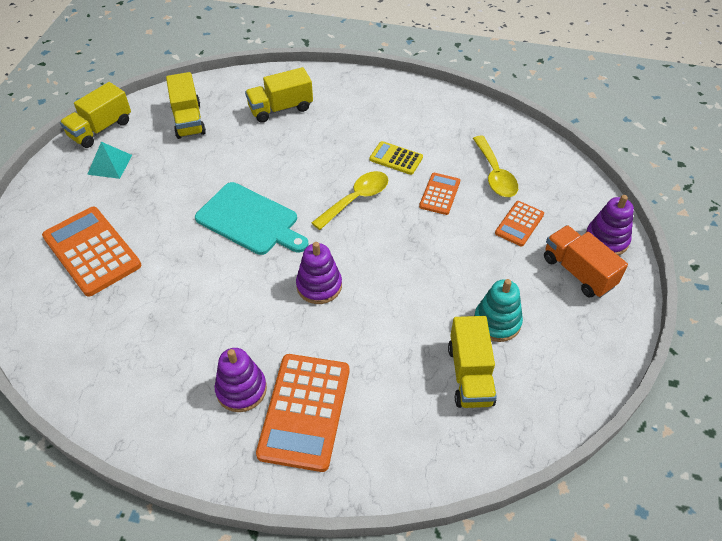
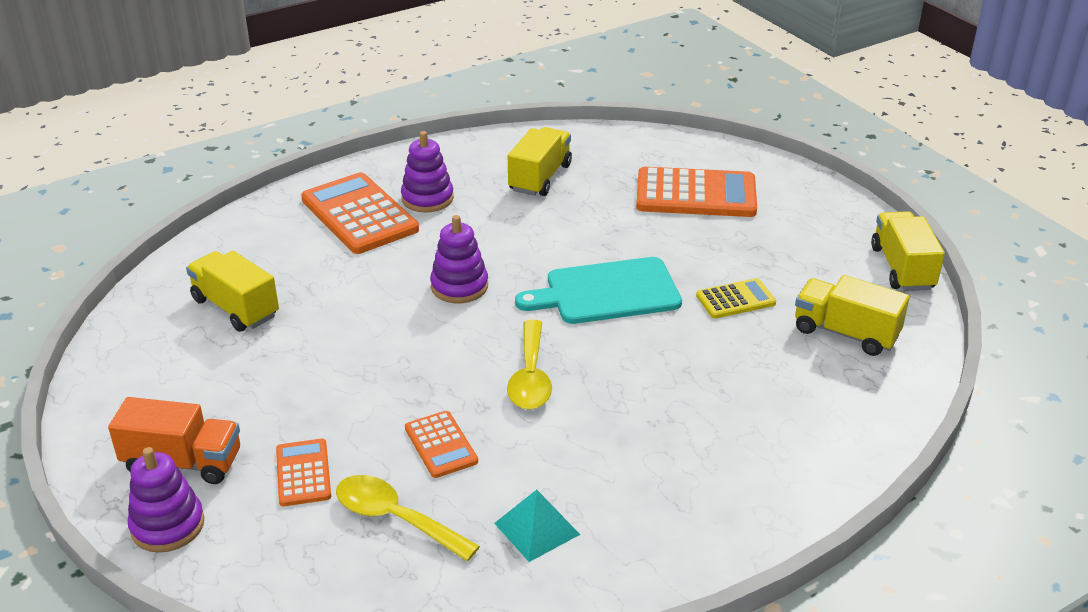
camera: 135 degrees right, 15 degrees down
(110, 164) = (822, 250): turquoise pyramid -> turquoise pyramid (536, 528)
(280, 108) = (780, 416): yellow truck -> yellow truck (540, 178)
(396, 158) = (548, 452): yellow calculator -> yellow calculator (735, 299)
(497, 322) = (244, 360): turquoise stacking toy -> none

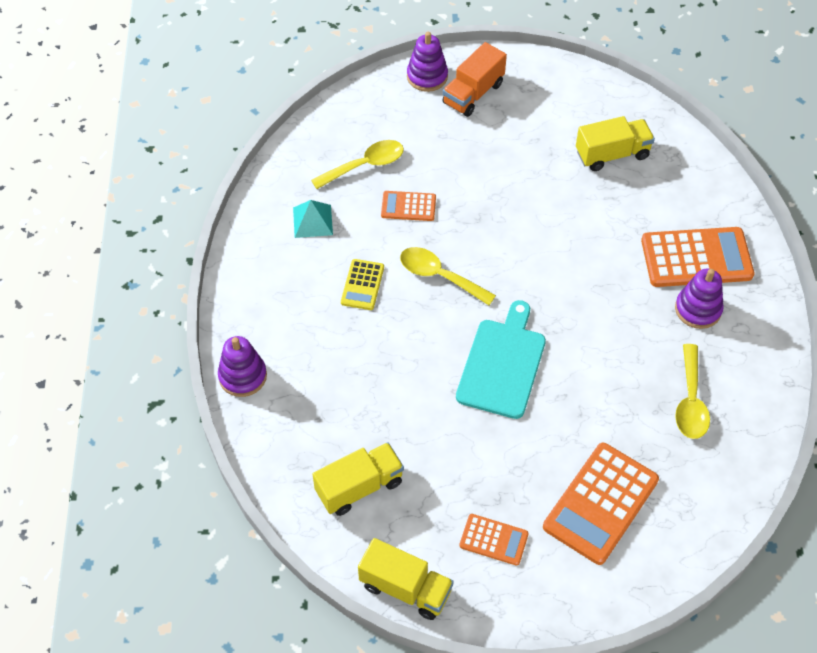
camera: 120 degrees right, 20 degrees up
(303, 473) = (428, 139): orange calculator -> orange calculator (493, 540)
(459, 286) = (564, 280): purple stacking toy -> purple stacking toy (243, 376)
(540, 178) = (690, 401): yellow truck -> yellow spoon
(735, 299) = (442, 441): yellow calculator -> yellow calculator (362, 285)

